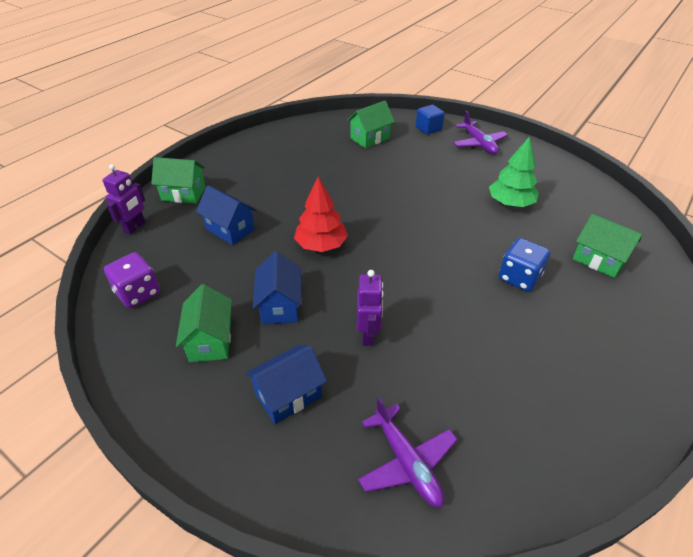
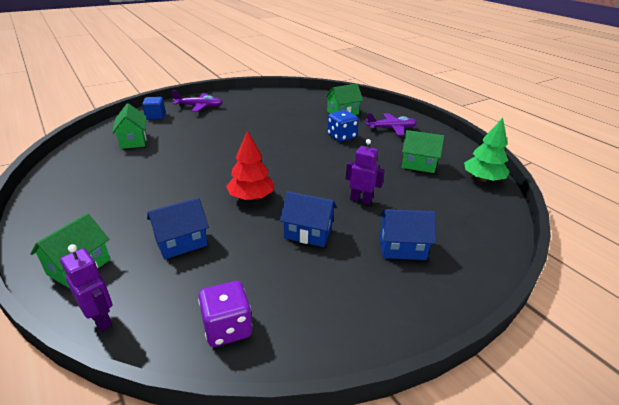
camera: 70 degrees left, 10 degrees down
(210, 340) = (327, 281): green house -> green house (418, 164)
(288, 395) = (402, 248): blue house -> blue house turned 75 degrees counterclockwise
(407, 462) = (465, 213): purple plane -> purple plane (391, 129)
(510, 203) = (273, 118): green tree -> green tree (482, 179)

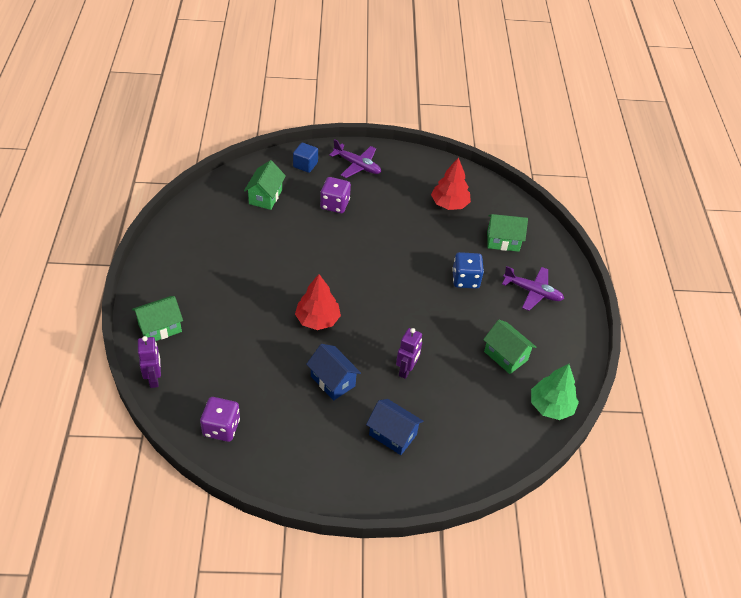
camera: 30 degrees right, 15 degrees up
(181, 243) = (235, 341): blue house -> none
(200, 129) = (335, 204): none -> purple dice
(287, 107) = (449, 204): none -> red tree
(361, 200) = (406, 370): purple robot -> purple robot turned 60 degrees clockwise

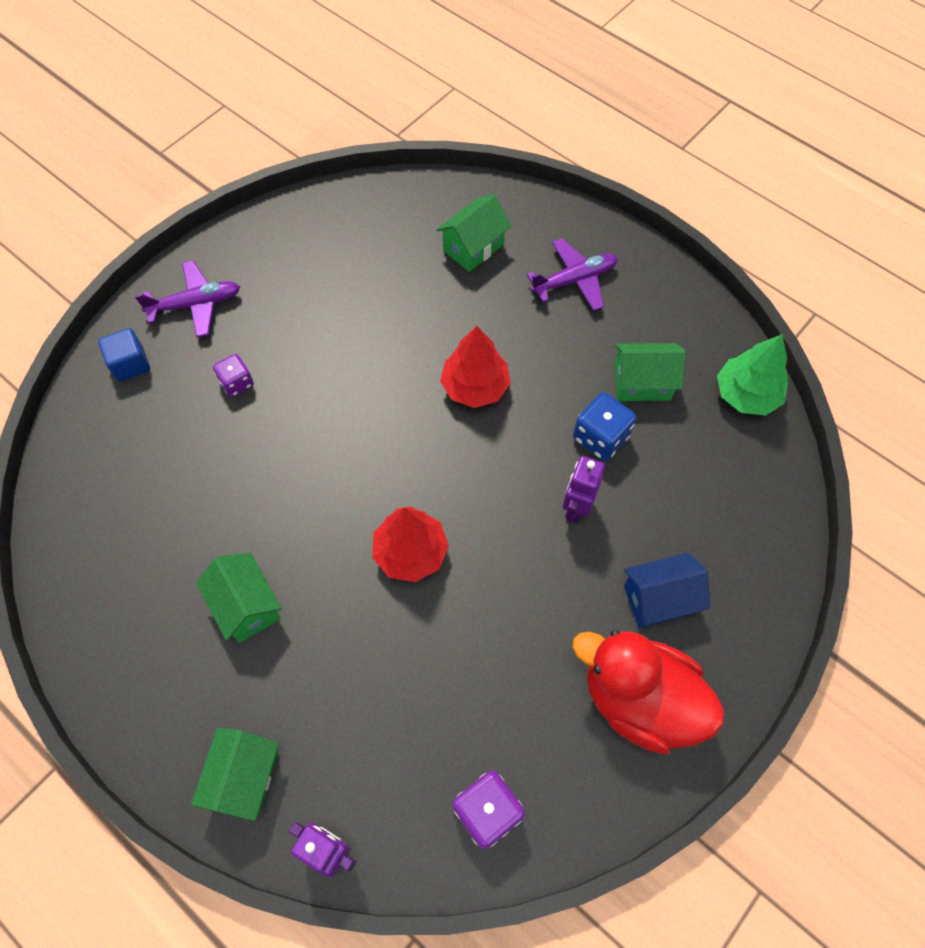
camera: 45 degrees left, 15 degrees up
(265, 197) = (138, 457): green house -> green house (247, 606)
(332, 381) = (524, 609): blue house -> none
(332, 458) = (639, 700): none -> red duck
(335, 204) = (236, 383): purple dice -> purple dice, size x0.66
(406, 370) = (576, 508): purple robot -> purple robot turned 135 degrees counterclockwise
(449, 204) = (363, 255): red tree -> red tree (475, 387)
(465, 279) = (495, 333): blue dice -> blue dice (600, 437)

